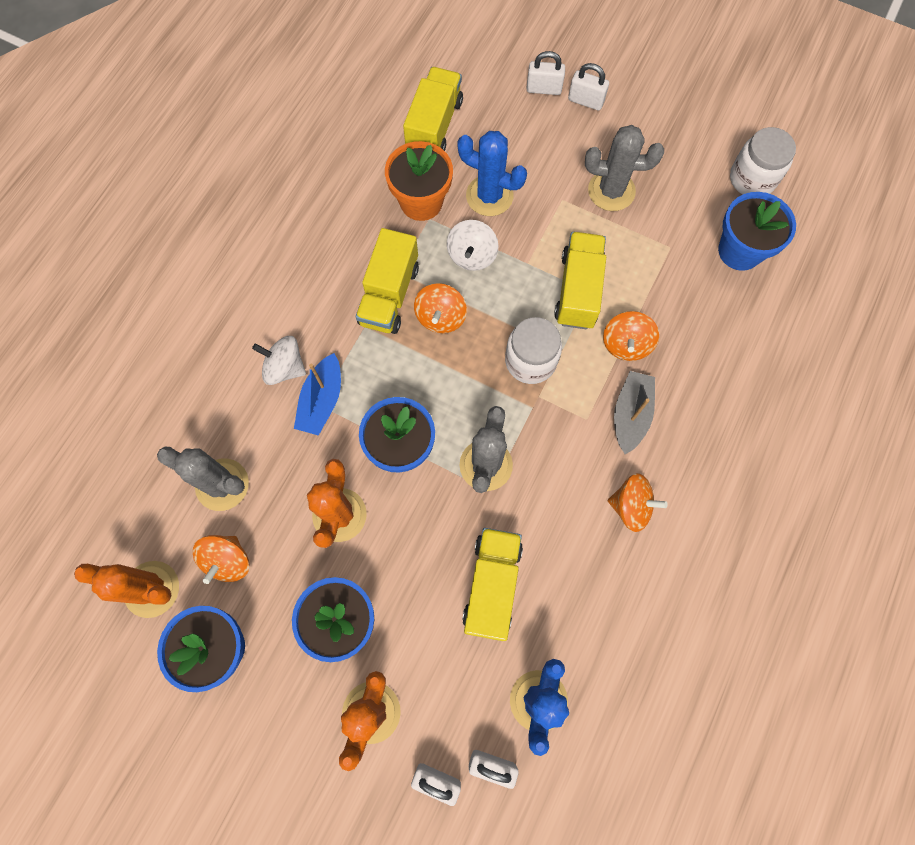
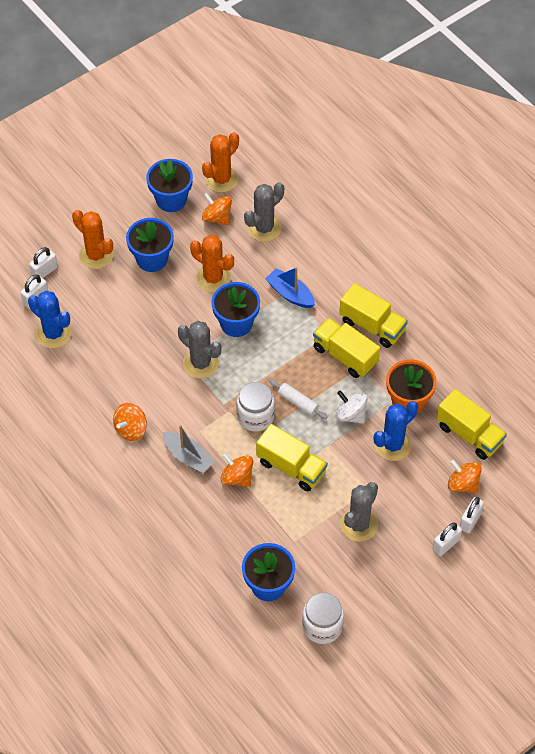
camera: 115 degrees right, 15 degrees down
(284, 368) = (323, 282): white spinning top -> none
(440, 317) = (313, 378): orange spinning top -> orange spinning top (463, 484)
(484, 320) = (298, 402): none -> white rolling pin
(492, 586) = (128, 337): yellow truck -> yellow truck (372, 326)

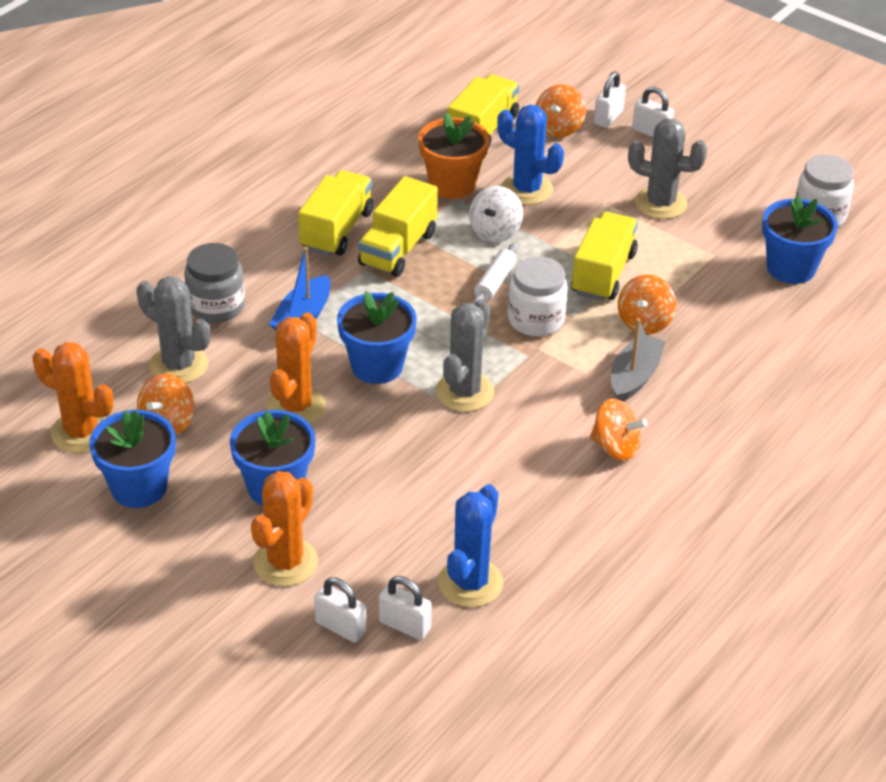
camera: 105 degrees left, 15 degrees down
(312, 252) = (216, 306): none -> grey jar
(470, 520) = (608, 118): white padlock -> white padlock turned 75 degrees counterclockwise

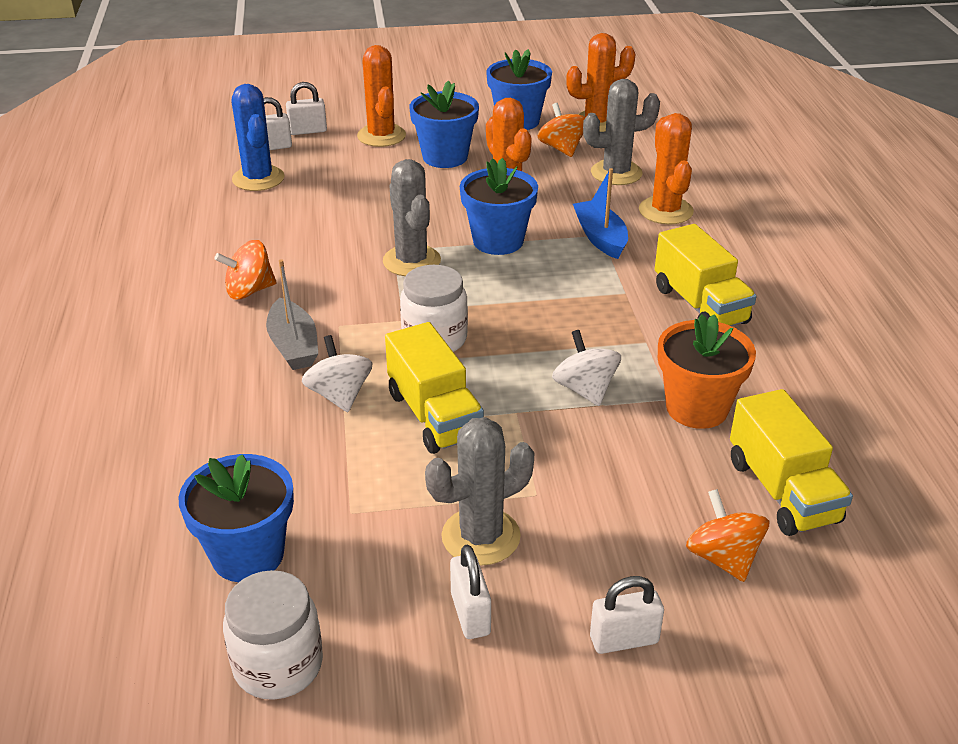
camera: 135 degrees right, 5 degrees down
(216, 306) = (665, 211): grey jar -> orange cactus
(398, 249) = (631, 322): yellow truck -> none
(495, 282) = (513, 346): white rolling pin -> none
(527, 189) = (628, 452): blue cactus -> none
(608, 118) = (701, 622): white padlock -> white padlock (470, 614)
(644, 322) = (339, 395): orange spinning top -> white spinning top

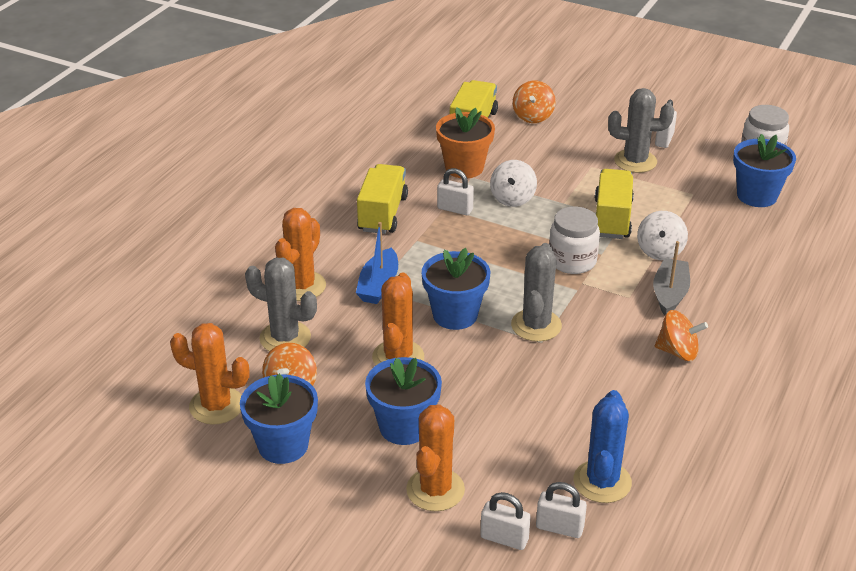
camera: 145 degrees left, 0 degrees up
(624, 640) = (606, 111): white padlock -> white padlock (455, 209)

